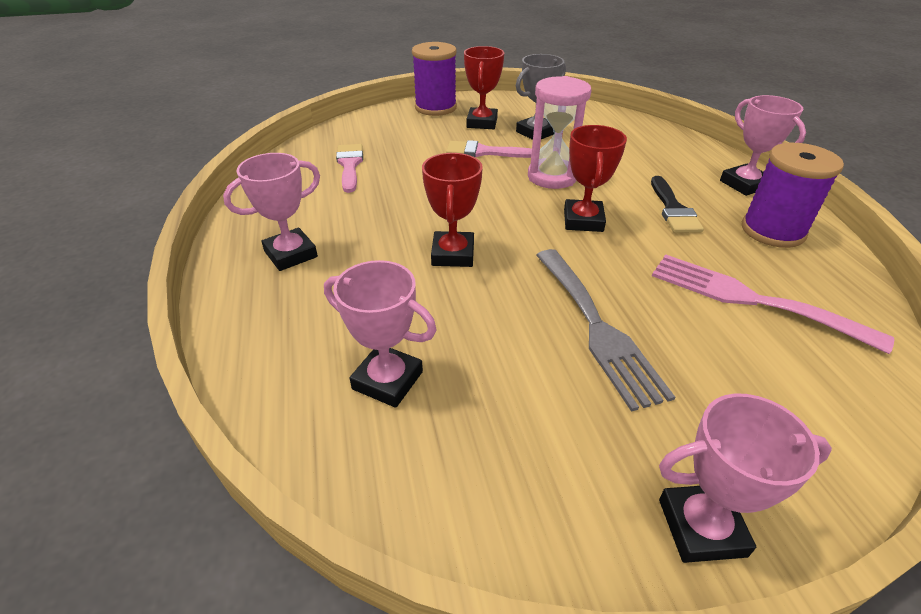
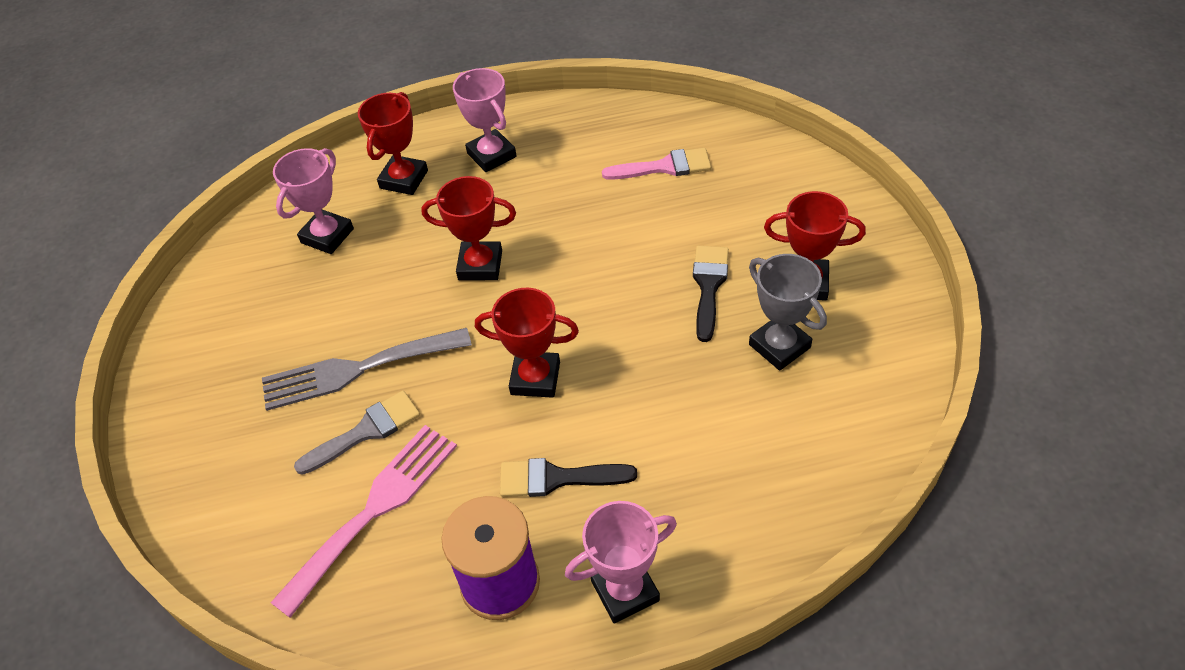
camera: 95 degrees right, 10 degrees up
(303, 318) = (404, 179): none -> red trophy
(435, 107) = (853, 229): purple spool -> none
(483, 152) = (709, 286): pink brush -> black brush
(552, 177) = (641, 356): pink hourglass -> none
(671, 313) = (366, 431): none -> grey brush
(701, 527) = (164, 402): pink trophy -> none

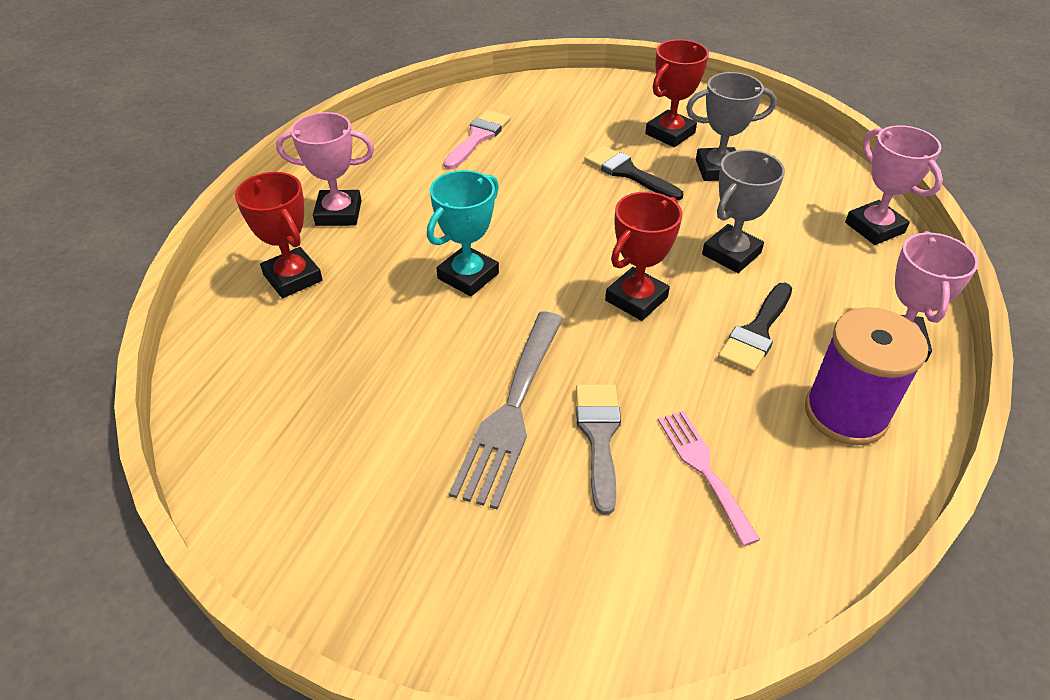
camera: 60 degrees left, 5 degrees down
(327, 236) = (298, 362): pink trophy -> pink trophy (874, 228)
(374, 509) = (703, 468): pink fork -> pink fork, size x0.61
(480, 265) = (468, 276): red trophy -> turquoise trophy
(652, 414) = (731, 254): none -> grey trophy

